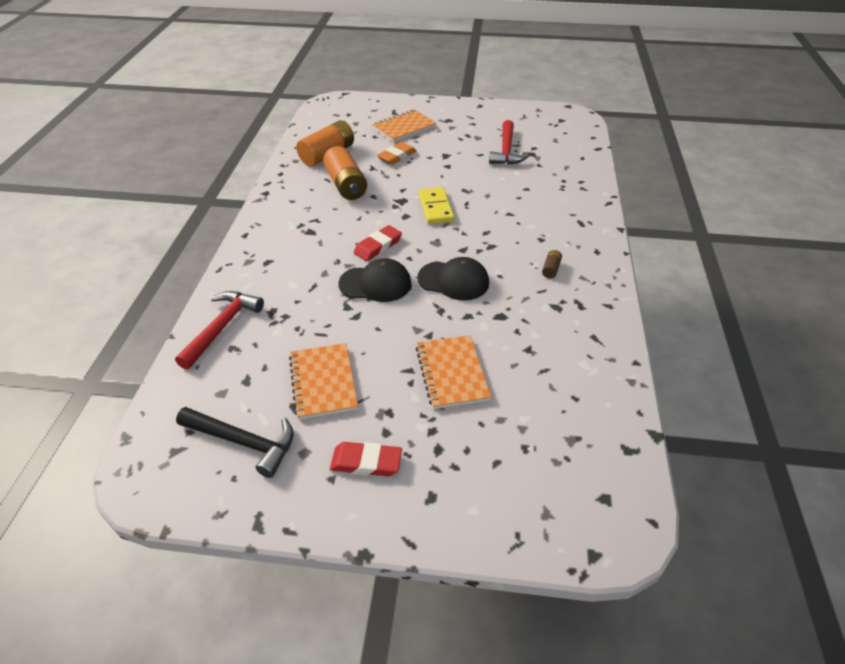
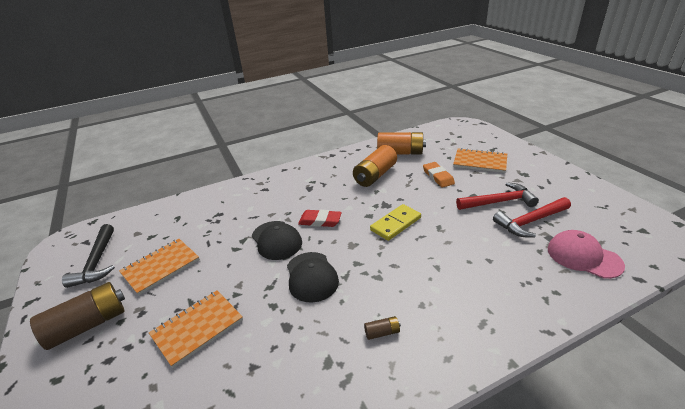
camera: 60 degrees right, 10 degrees down
(222, 327) = (193, 205): red hammer -> red hammer (499, 202)
(366, 462) = (88, 325): red eraser -> brown battery
(397, 156) = (438, 177): orange eraser -> orange eraser turned 60 degrees clockwise
(561, 153) = (583, 257): none -> pink cap

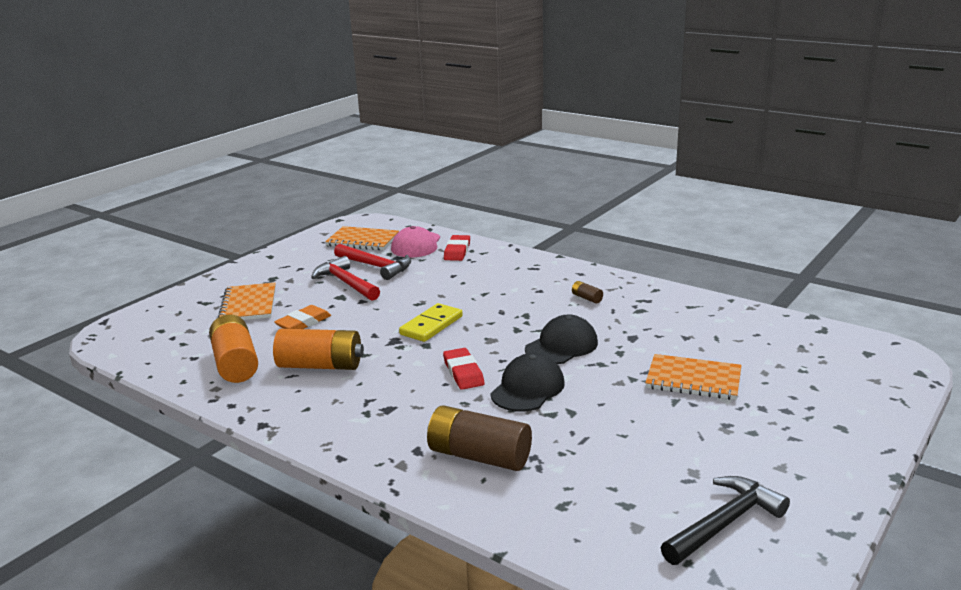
camera: 120 degrees left, 10 degrees down
(88, 325) = (786, 451): brown battery -> brown battery (479, 456)
(161, 267) = (662, 453): orange notebook -> orange notebook (362, 240)
(396, 224) = (431, 325): yellow domino -> yellow domino turned 75 degrees counterclockwise
(556, 280) = (457, 251): none -> red eraser

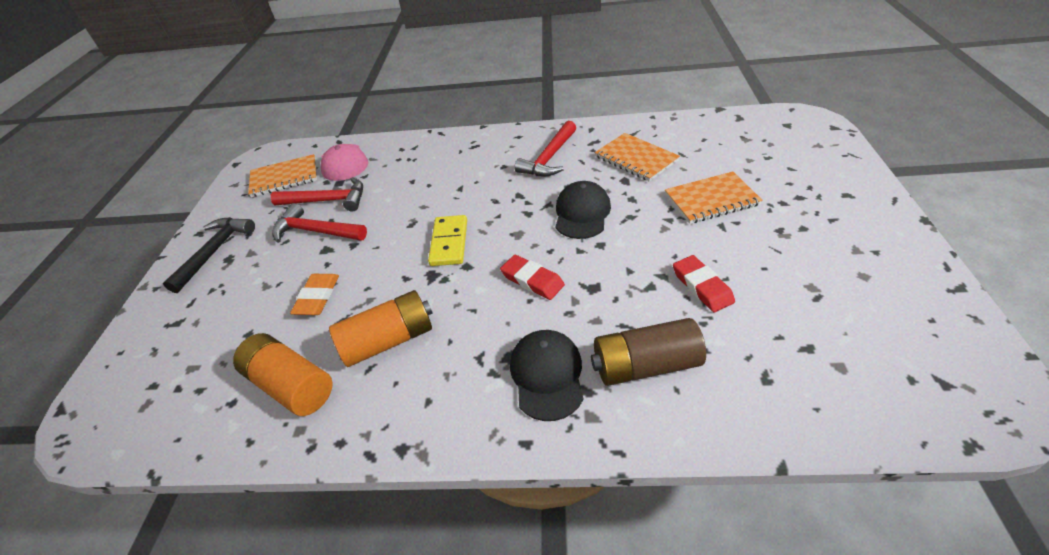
camera: 30 degrees left, 20 degrees up
(248, 304) = (232, 302): orange notebook -> orange notebook (636, 159)
(457, 251) = (389, 155): red eraser -> red eraser (702, 286)
(527, 388) = (603, 270): black cap -> black cap (547, 375)
(587, 298) = (549, 158): brown battery -> red hammer
(724, 523) = (887, 325): black hammer -> black hammer (215, 252)

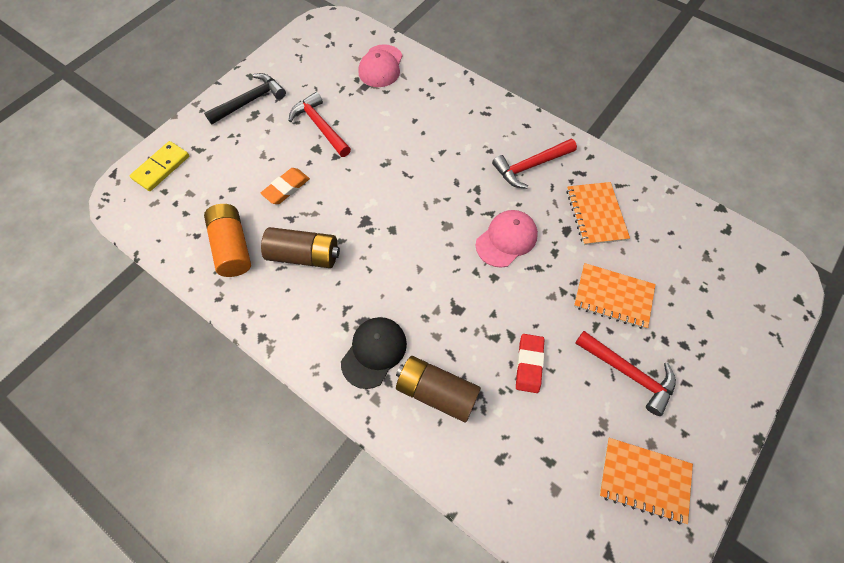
camera: 30 degrees right, 20 degrees up
(284, 177) = (332, 55): orange notebook -> orange notebook (644, 480)
(327, 201) = (345, 100): red hammer -> red hammer (628, 373)
(389, 340) = (304, 255): orange battery -> brown battery
(449, 242) = (396, 200): yellow domino -> yellow domino (161, 167)
(532, 280) = (424, 273): red eraser -> none
(582, 213) = (506, 239): black cap -> pink cap

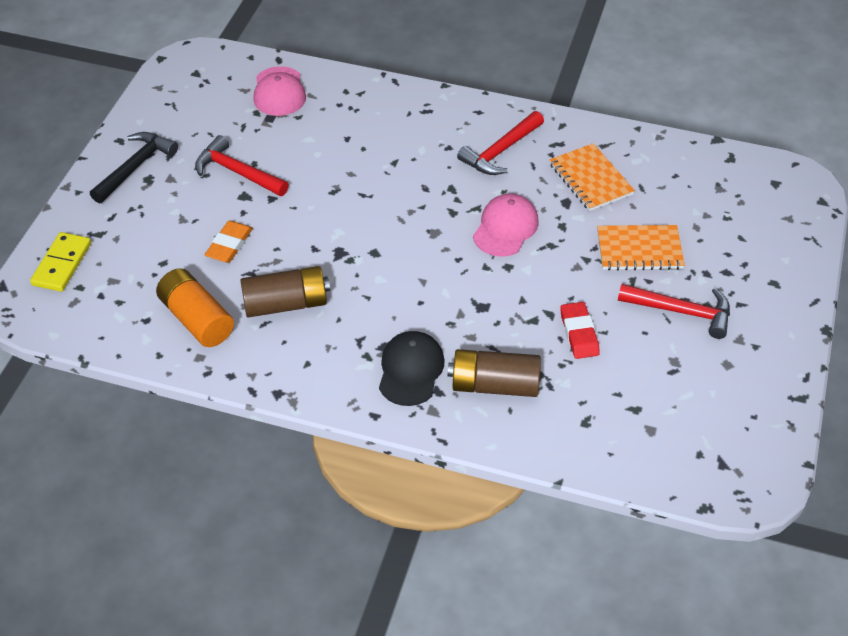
camera: 20 degrees left, 15 degrees down
(644, 480) = (731, 395): orange notebook -> none

